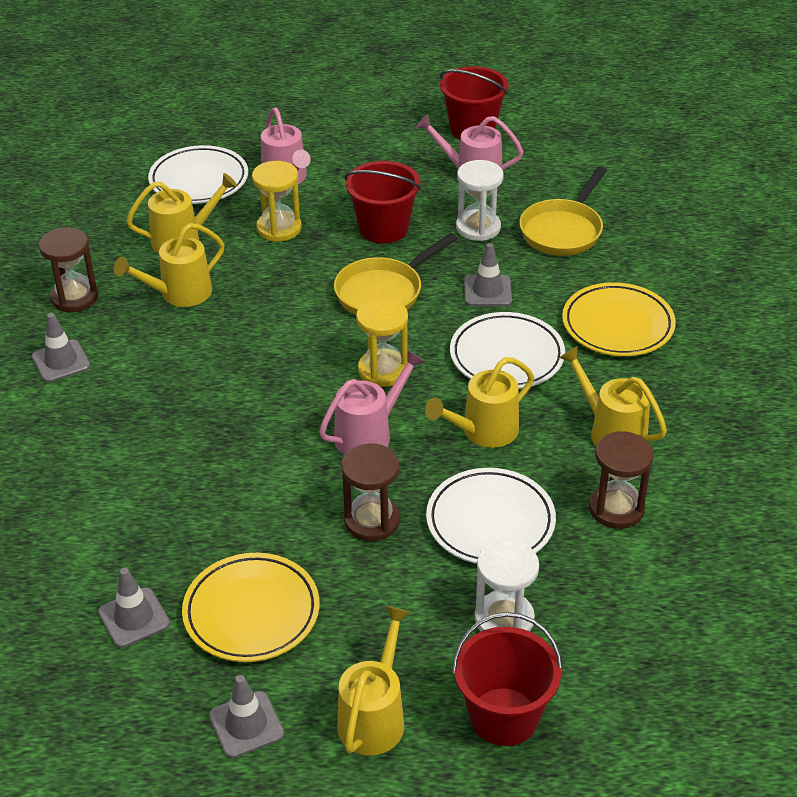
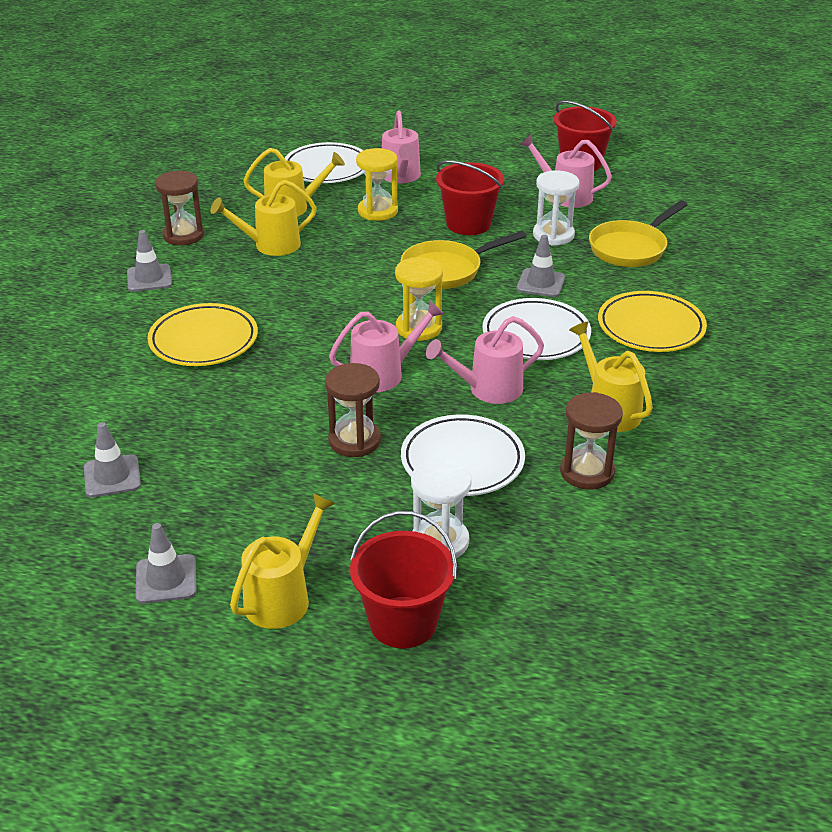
camera: 15 degrees right, 5 degrees down
(251, 612) = (214, 492): yellow plate -> yellow plate (203, 341)
(483, 432) = (488, 389): yellow watering can -> pink watering can

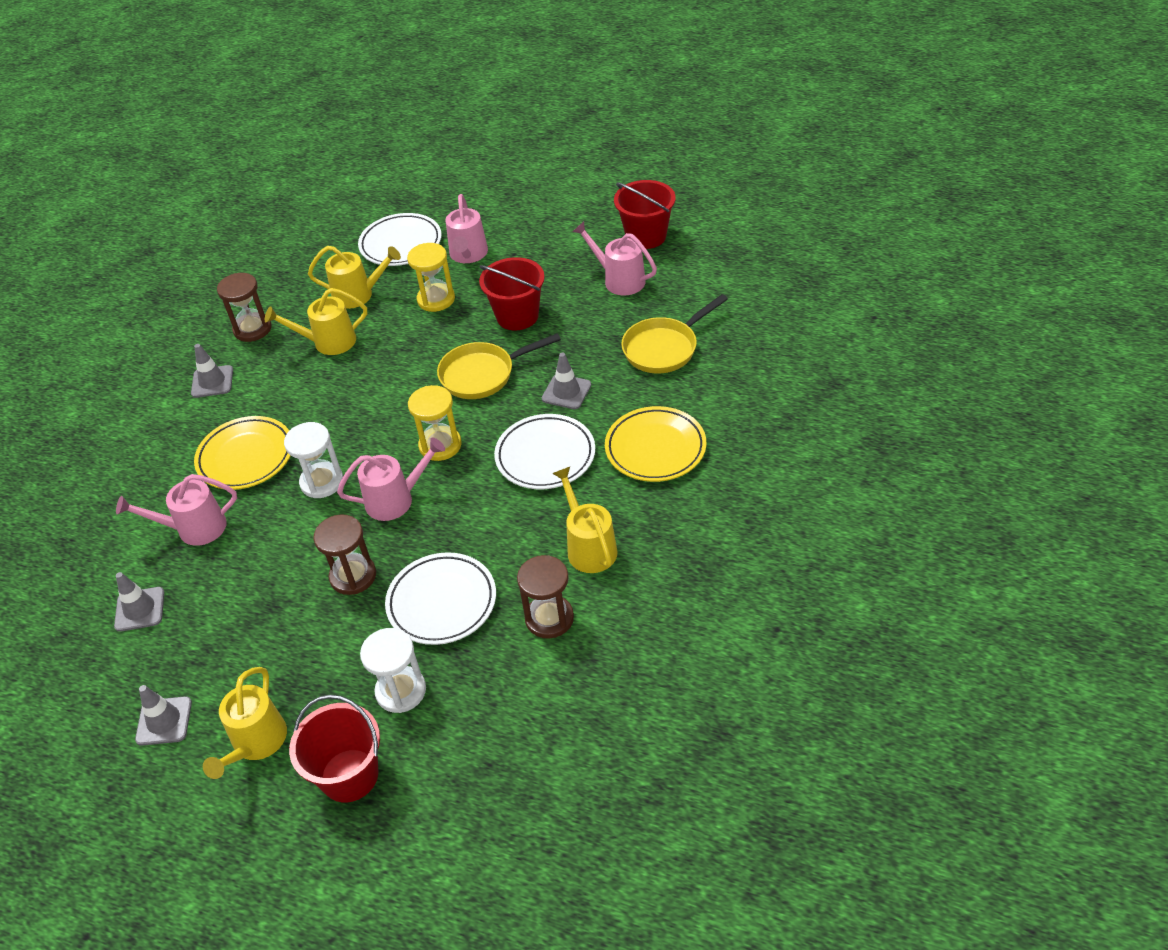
camera: 10 degrees right, 10 degrees up
(283, 597) = (256, 744): yellow watering can -> yellow watering can turned 150 degrees clockwise
(488, 389) = (485, 520): pink watering can -> pink watering can (194, 529)
(553, 235) = (594, 331): white hourglass -> white hourglass (322, 482)

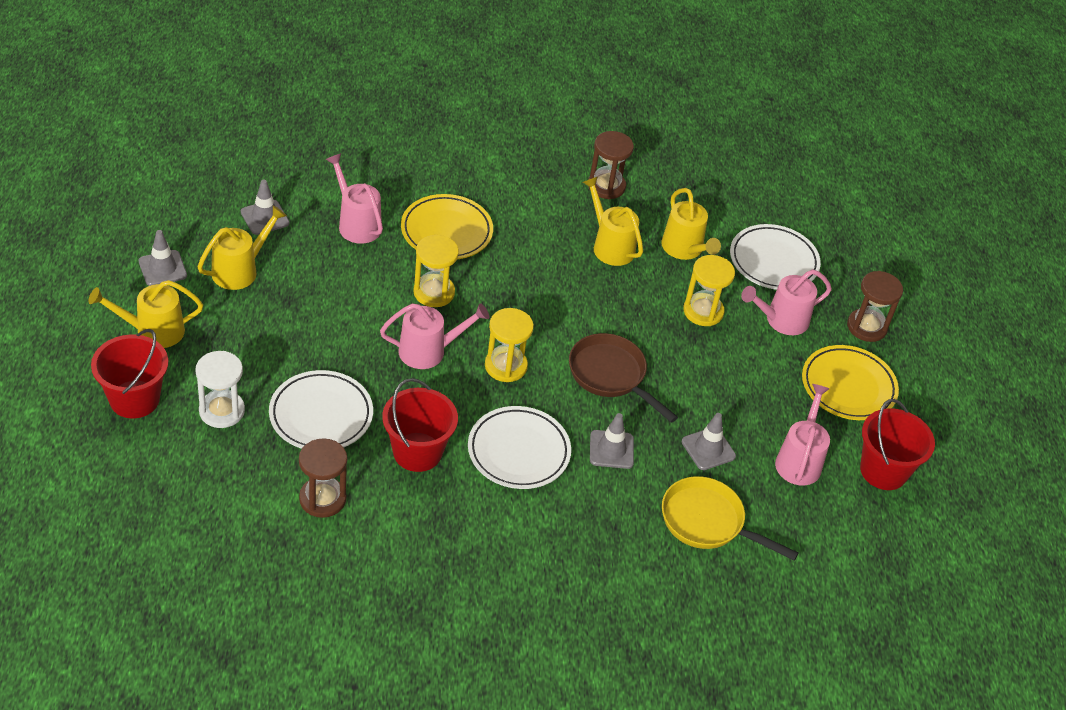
camera: 60 degrees right, 0 degrees up
(212, 382) = (529, 180): grey traffic cone -> grey traffic cone (708, 449)
(322, 482) = (434, 292): white hourglass -> yellow hourglass
(353, 576) = (334, 345): brown hourglass -> brown hourglass (866, 327)
(396, 499) = (429, 351): pink watering can -> pink watering can turned 60 degrees counterclockwise
(483, 374) = (611, 376): yellow pan -> brown pan
(517, 316) = (705, 384): red bucket -> red bucket (417, 452)
(588, 546) = (414, 511): yellow watering can -> yellow watering can (240, 270)
(655, 448) = (558, 541): yellow plate -> yellow plate (848, 387)

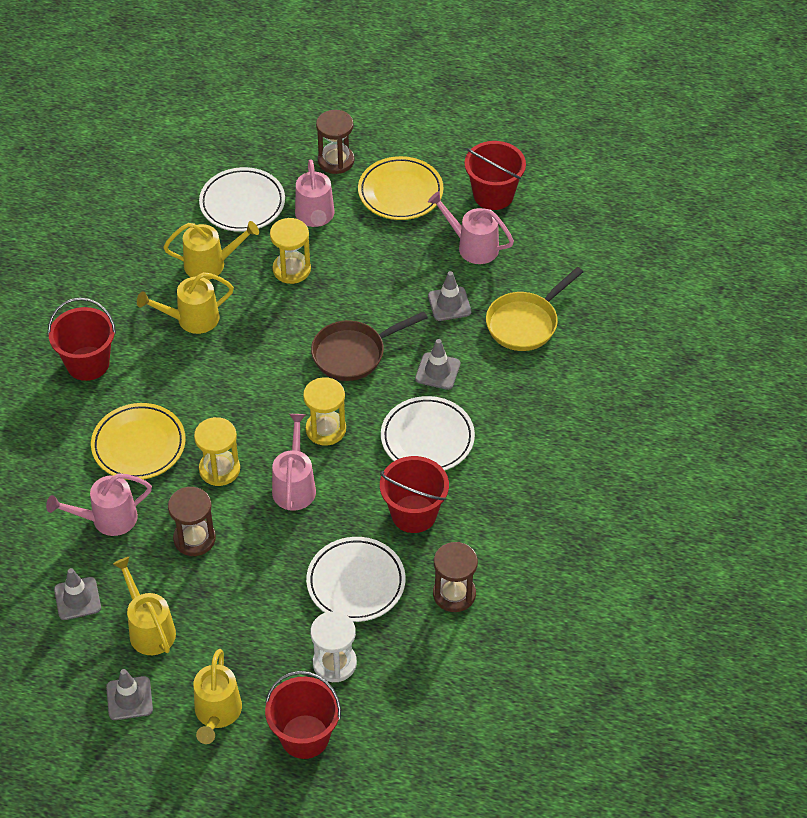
camera: 70 degrees left, 5 degrees up
(531, 182) = (87, 363): none -> red bucket
(606, 186) = (109, 305): brown hourglass -> brown hourglass (194, 539)

